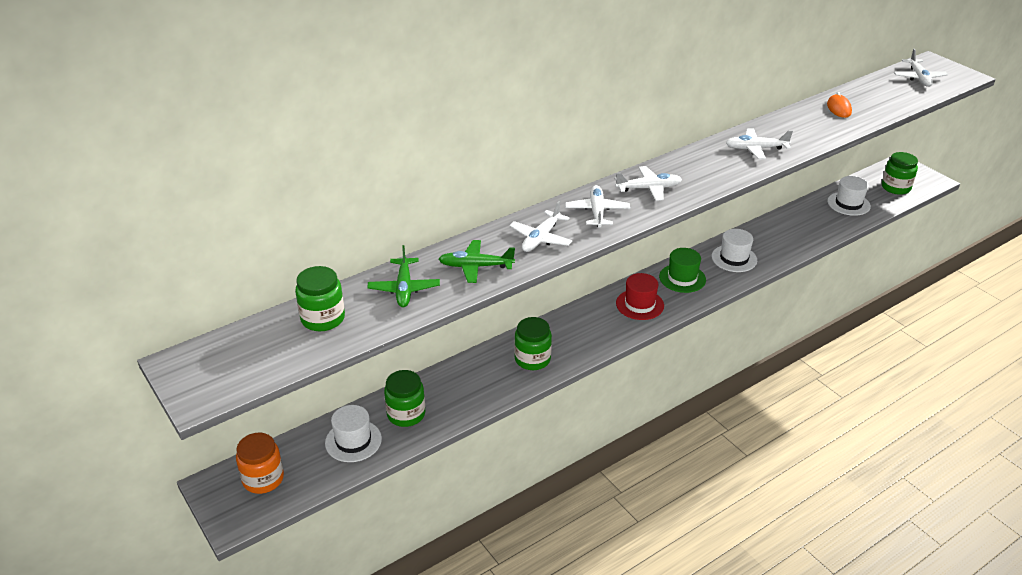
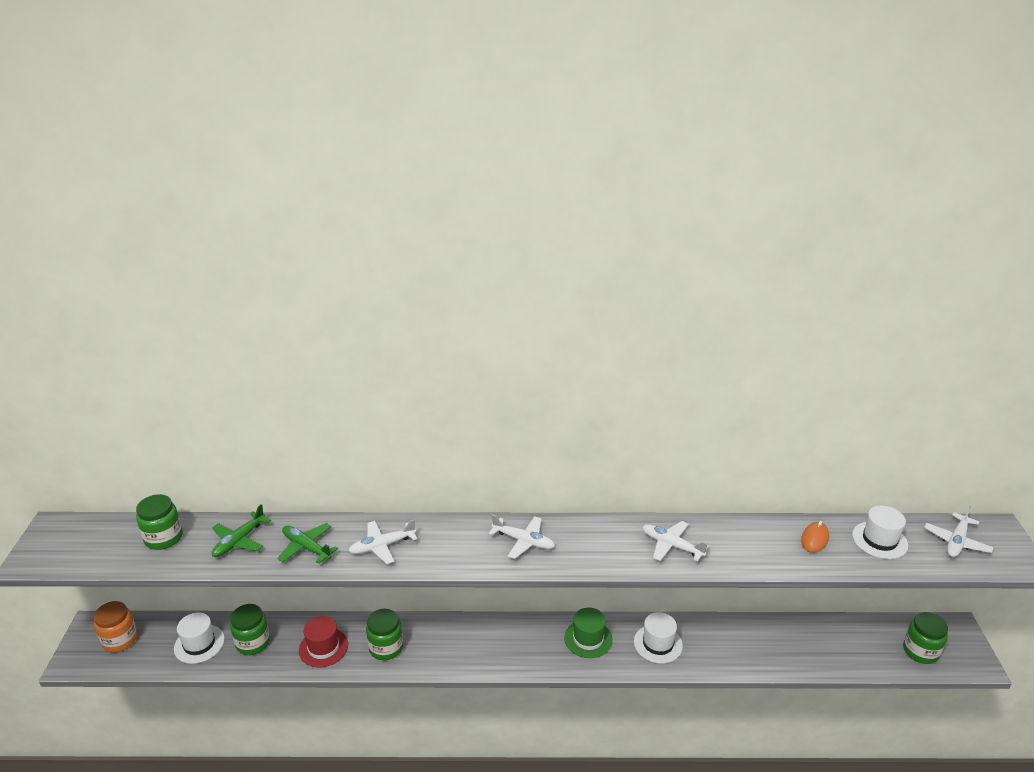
camera: 35 degrees right, 5 degrees down
(597, 212) = (454, 543): white plane -> none
(639, 304) = (523, 644): red hat -> red hat (323, 647)
(848, 204) = (843, 644): white hat -> white hat (879, 540)

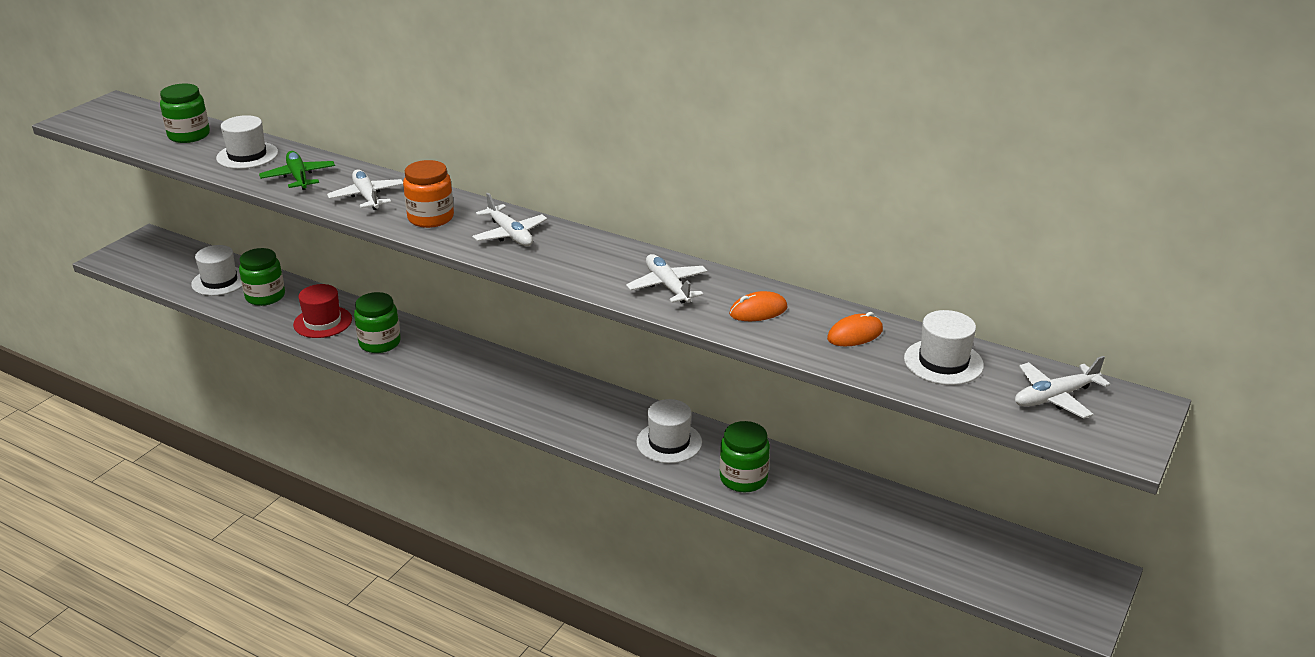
camera: 30 degrees right, 0 degrees up
(120, 640) = (160, 256): orange jar -> orange jar (431, 218)
(239, 541) = (247, 155): green plane -> white hat
(382, 546) = (367, 196): white plane -> white plane turned 60 degrees clockwise
(588, 639) = (594, 410): green hat -> none
(744, 543) = (758, 311): none -> orange mouse
(920, 651) = (1010, 575): green jar -> green jar (743, 478)

